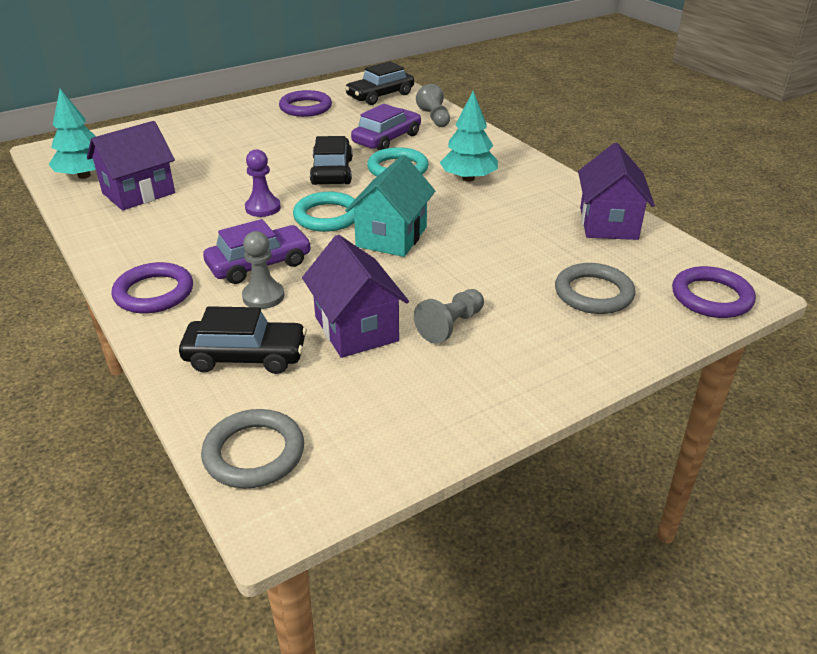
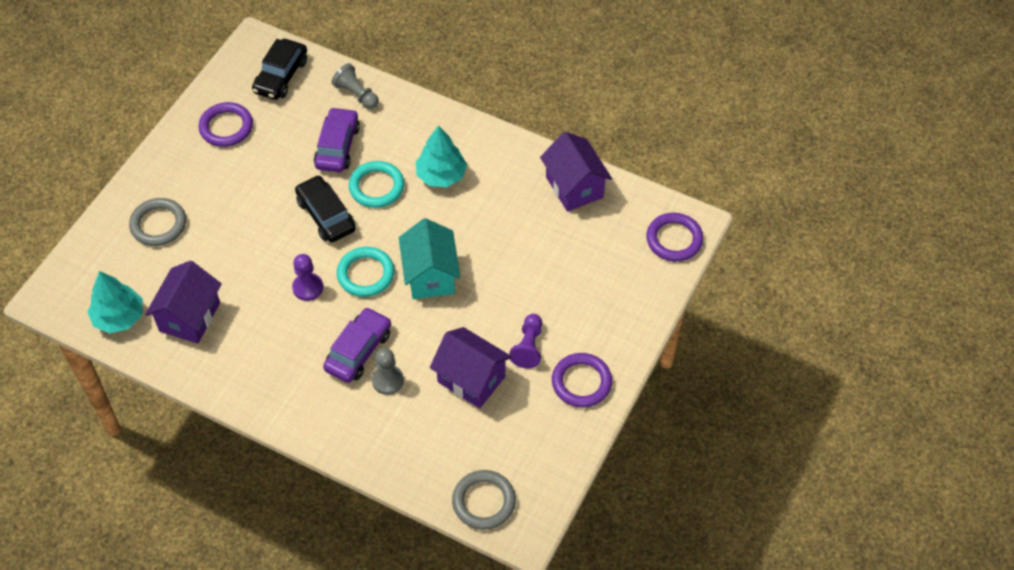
camera: 30 degrees left, 20 degrees up
(154, 293) = (309, 414): purple ring -> purple ring (581, 382)
(245, 356) = (420, 437): black car -> none
(450, 326) = (528, 347): grey pawn -> purple pawn
(593, 293) = (600, 271): grey ring -> grey ring (158, 224)

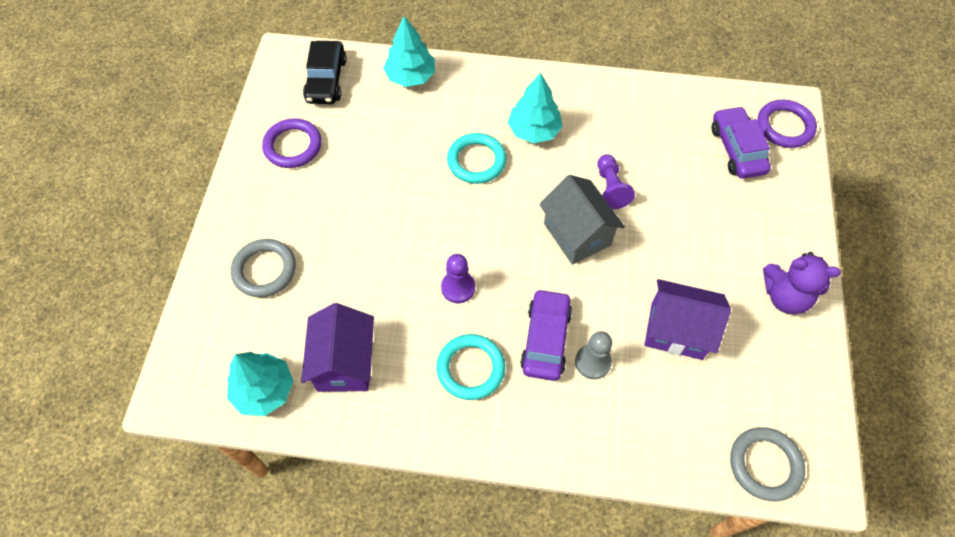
camera: 20 degrees left, 5 degrees up
(326, 215) = (439, 205): black car -> none
(337, 147) = (417, 132): purple car -> purple car (737, 149)
(356, 94) = (410, 76): grey pawn -> turquoise tree
(366, 274) = (511, 254): turquoise ring -> turquoise ring (470, 368)
(430, 275) = (577, 234): turquoise house -> grey house
(528, 347) = (713, 277): purple pawn -> purple pawn (610, 188)
(574, 187) = (665, 104): purple house -> none
(581, 382) = (785, 296): purple ring -> purple teddy bear

